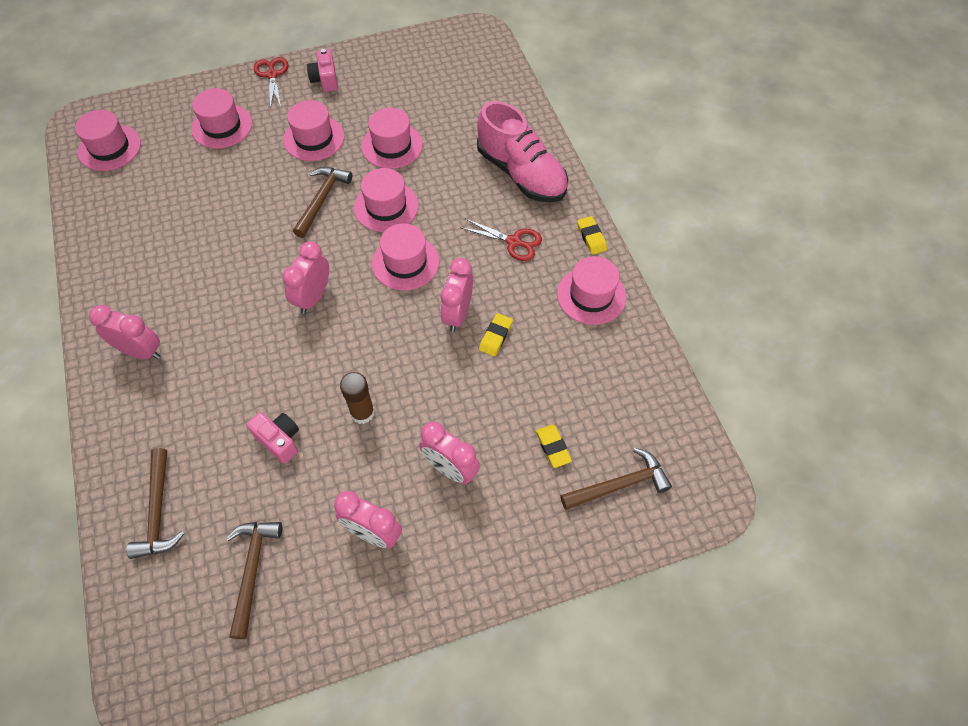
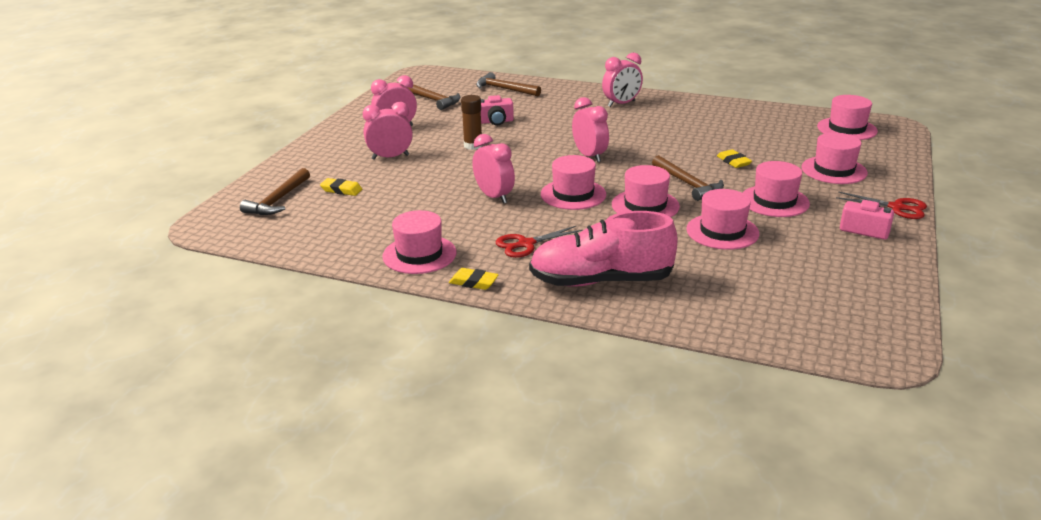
camera: 130 degrees right, 30 degrees down
(495, 336) = (452, 203): yellow eraser -> yellow eraser (733, 162)

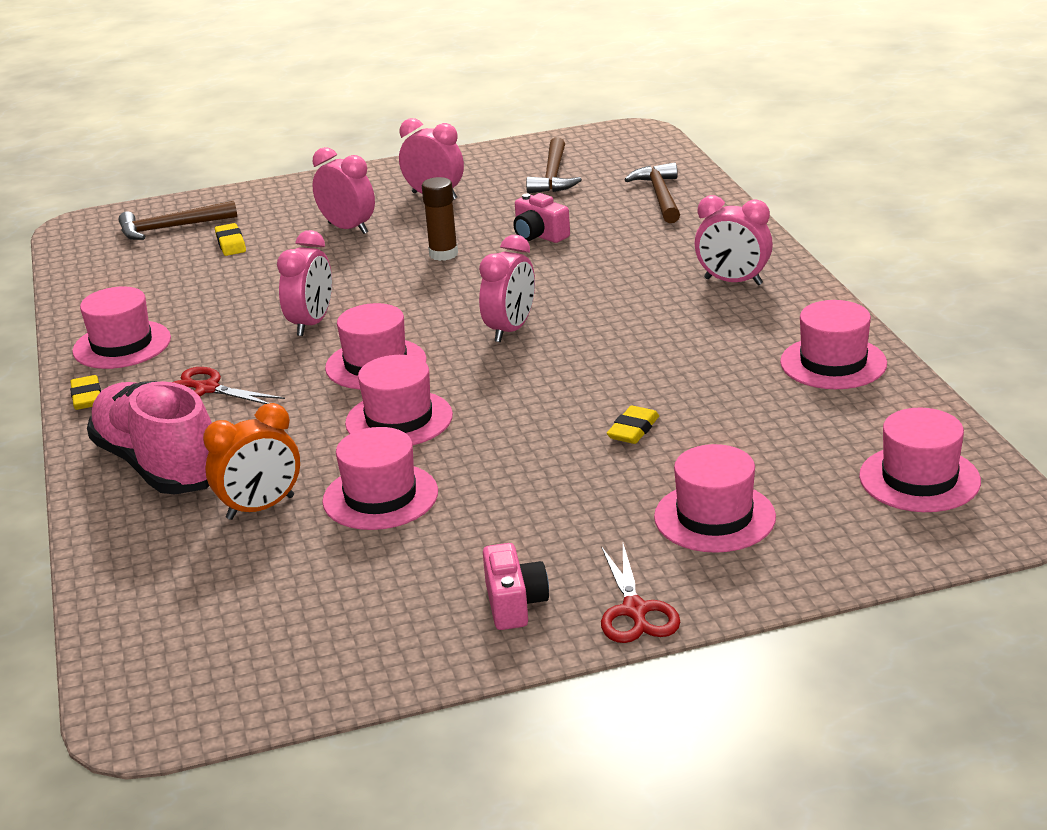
camera: 55 degrees right, 0 degrees up
(688, 184) = (506, 424): brown hammer -> none
(693, 264) = (260, 508): none -> orange clock
(774, 201) = (529, 503): pink hat -> pink hat (833, 363)

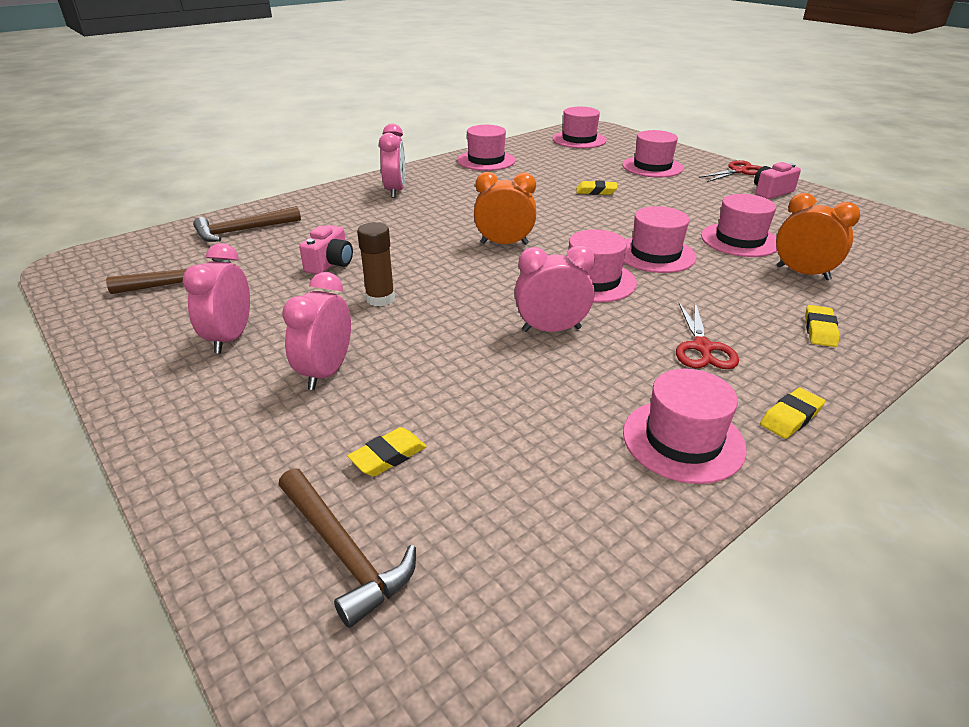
camera: 115 degrees left, 5 degrees up
(159, 465) = (820, 330): pink shoe -> yellow eraser
(510, 330) = (504, 243): pink clock -> orange clock

